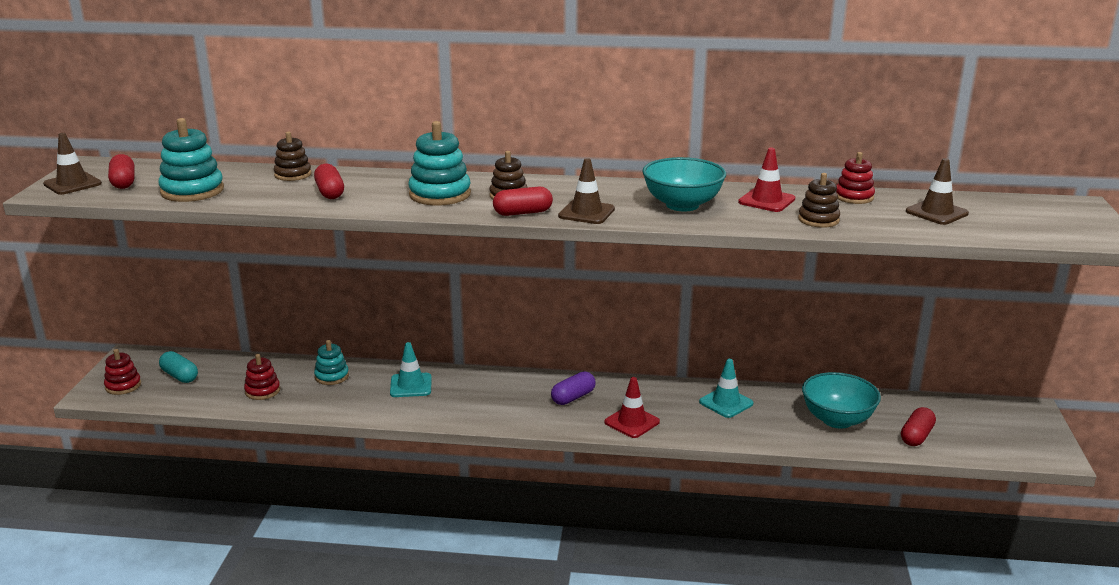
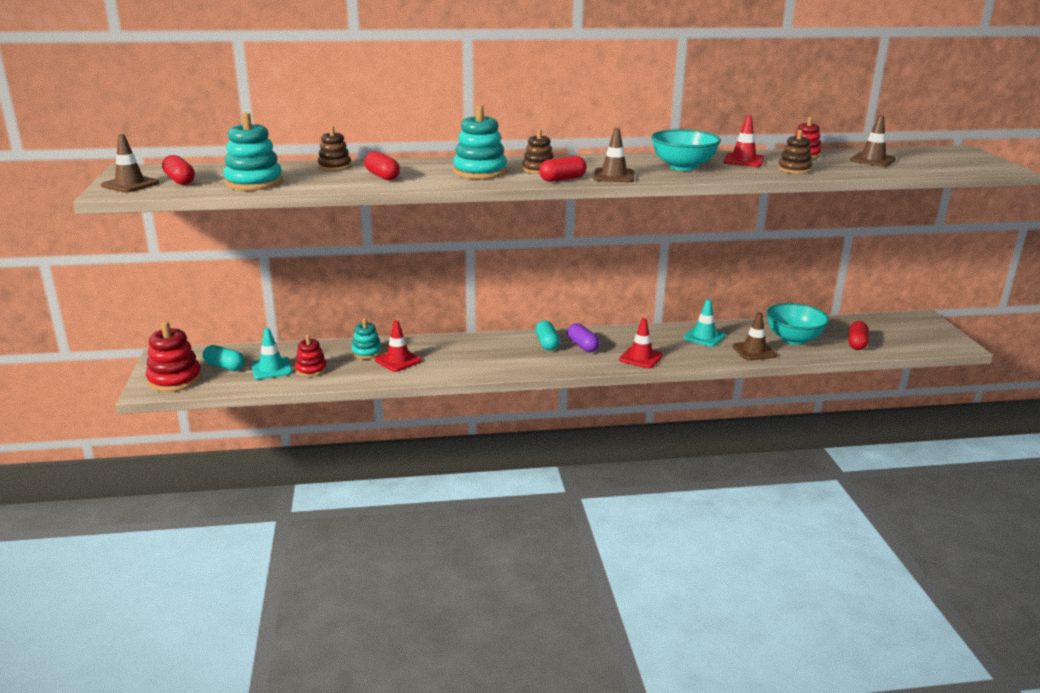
camera: 15 degrees left, 0 degrees up
(123, 386) = (174, 380): red stacking toy -> red stacking toy, size x1.61
(358, 391) = (398, 360): none -> red traffic cone
(411, 385) = (441, 352): turquoise traffic cone -> turquoise traffic cone (271, 368)
(534, 389) = (547, 343): none -> turquoise capsule
(573, 397) = (582, 346): purple capsule -> purple capsule turned 60 degrees counterclockwise
(776, 430) = (754, 351): none -> brown traffic cone

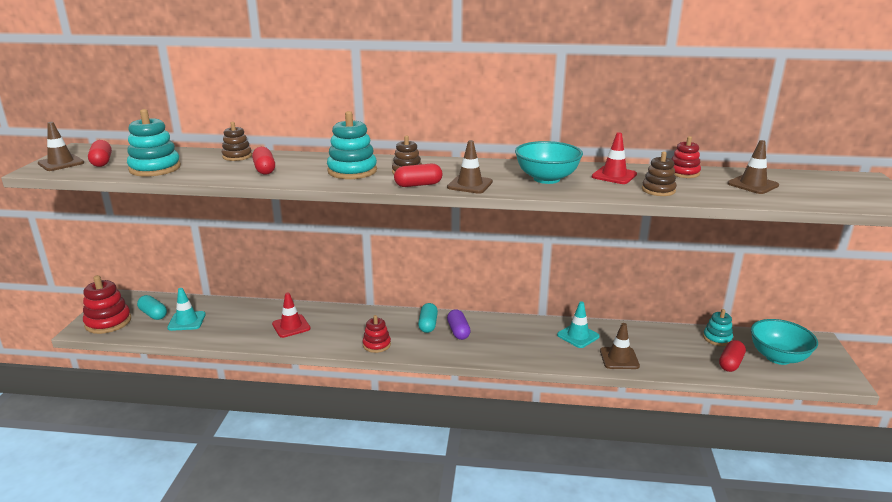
camera: 15 degrees right, 0 degrees up
(311, 369) = (216, 326): red stacking toy -> red stacking toy (376, 345)
(366, 352) = (271, 314): turquoise stacking toy -> turquoise stacking toy (717, 338)
(641, 358) = (505, 351): red traffic cone -> none
(793, 339) = (666, 350): turquoise bowl -> turquoise bowl (778, 357)

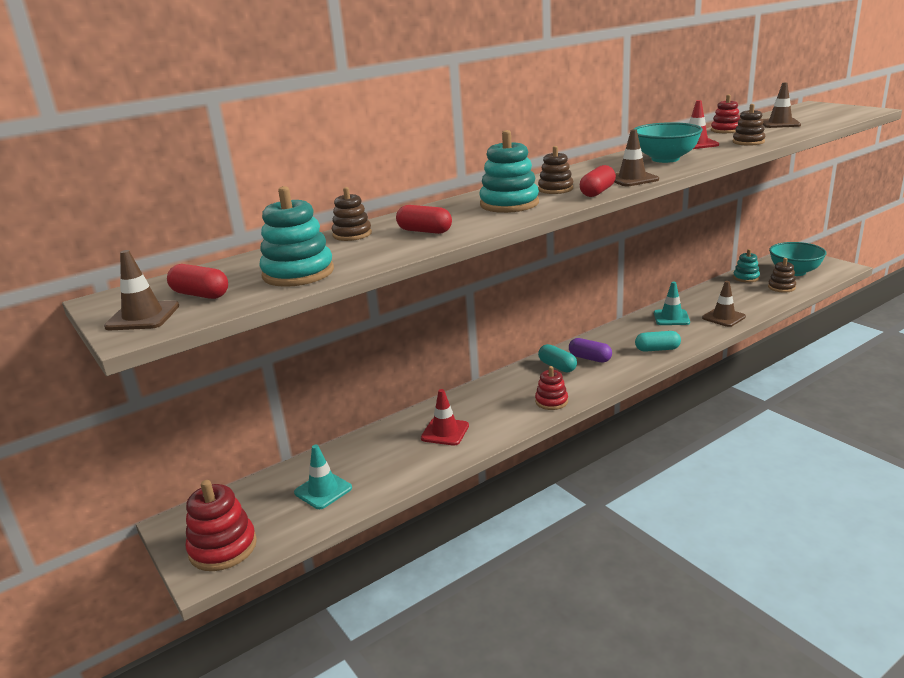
camera: 40 degrees left, 0 degrees up
(153, 314) = (265, 508): turquoise capsule -> turquoise capsule (657, 349)
(730, 363) = (781, 287): red capsule -> brown stacking toy

